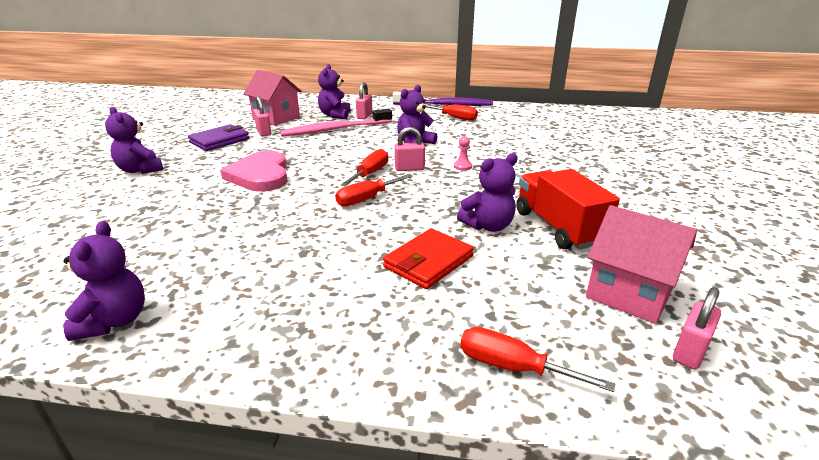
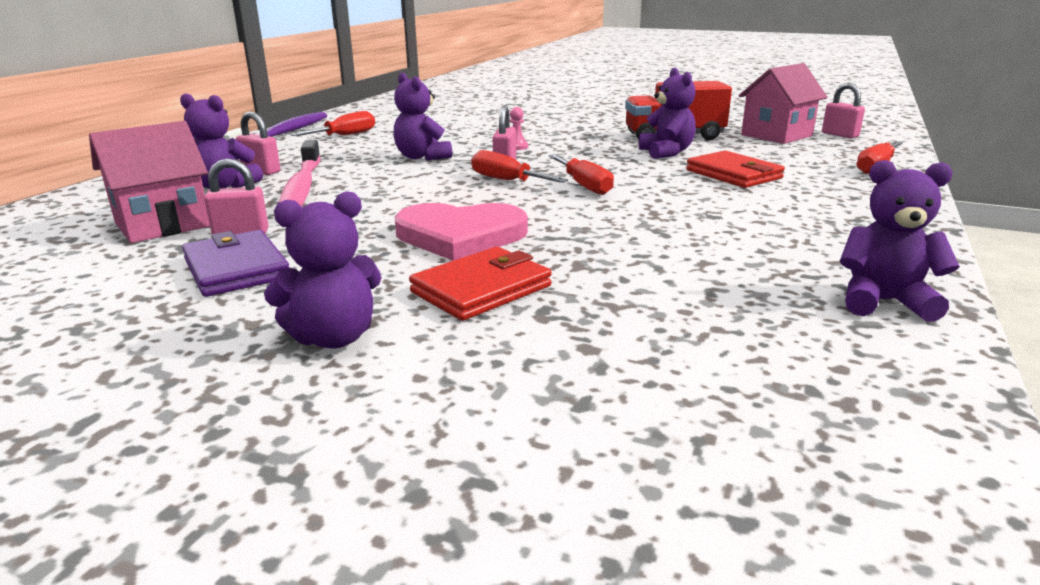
camera: 75 degrees left, 5 degrees down
(181, 190) = (481, 289): none -> red wallet

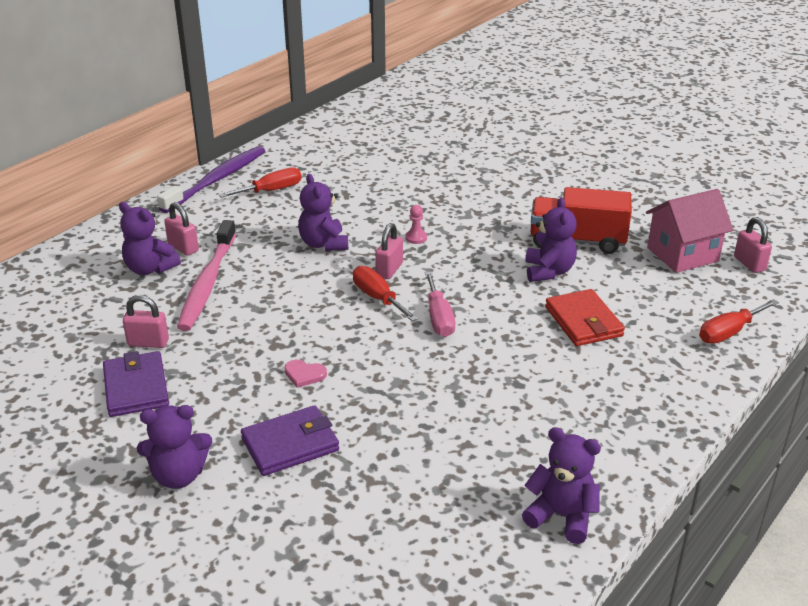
camera: 15 degrees right, 10 degrees up
(162, 225) = (96, 319): pink house -> none
(460, 235) = (304, 374): pink heart -> pink heart, size x0.42
(481, 289) = (290, 444): red wallet -> purple wallet
(584, 186) = (439, 318): red screwdriver -> pink screwdriver

